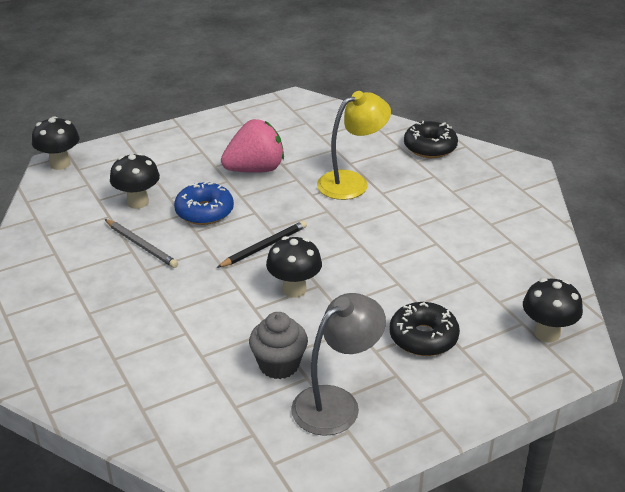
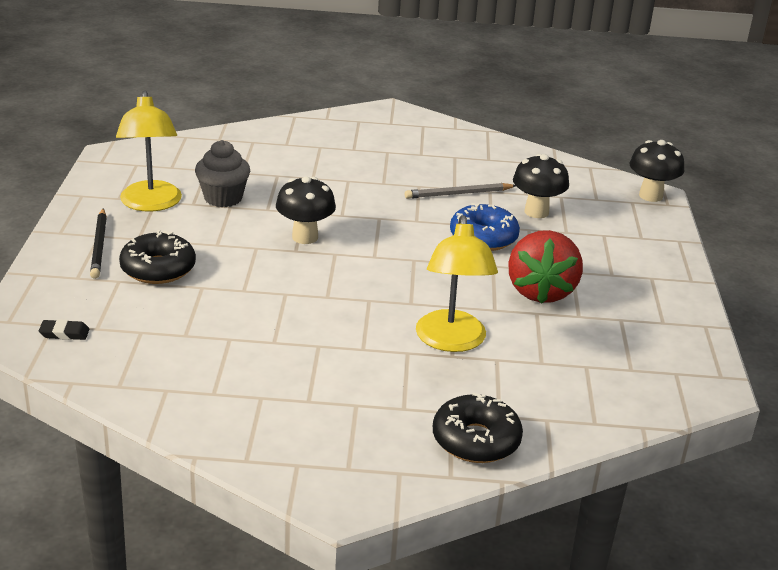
camera: 120 degrees right, 5 degrees down
(255, 169) = (541, 291): pink strawberry -> red strawberry
(264, 246) = (388, 246): black pencil -> black pencil (99, 246)
(336, 402) = (151, 204): grey lamp -> yellow lamp
(547, 333) = (64, 333): black mushroom -> black eraser

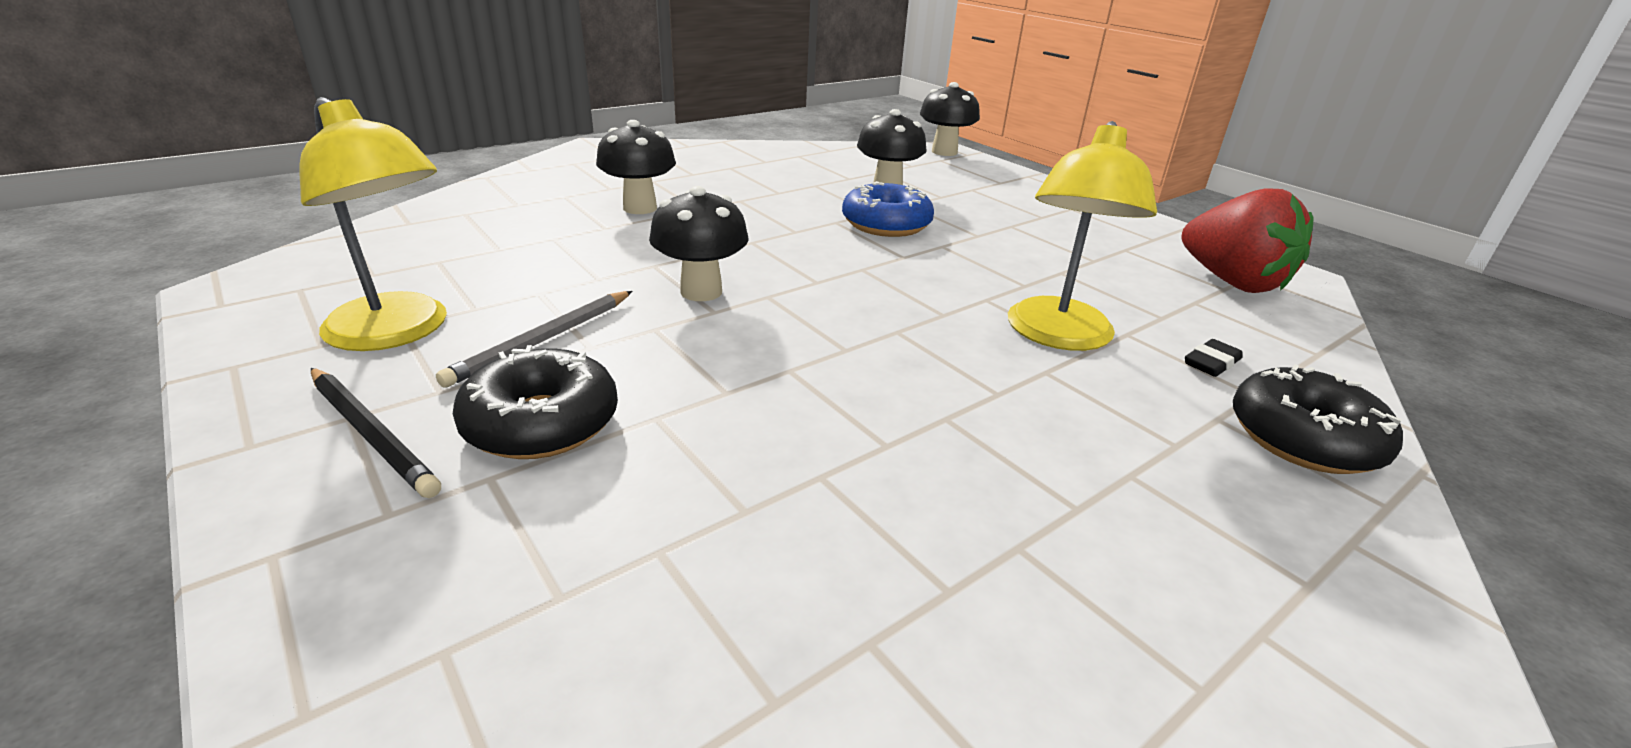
camera: 40 degrees left, 0 degrees up
(64, 333) = (497, 655): black eraser -> black eraser (1211, 363)
(223, 198) = (513, 286): grey cupcake -> none
(349, 171) = (640, 208): none -> black mushroom
(451, 341) = (1058, 336): yellow lamp -> yellow lamp turned 60 degrees clockwise
(458, 194) = (792, 195): grey pencil -> grey pencil (544, 340)
(541, 291) = (1025, 252): red strawberry -> red strawberry (1232, 282)

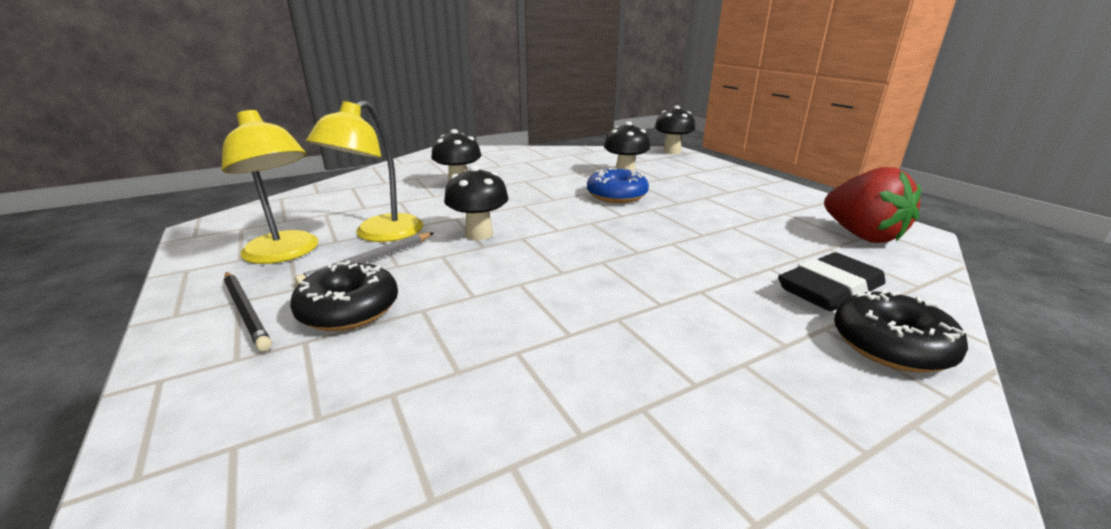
camera: 10 degrees right, 5 degrees down
(1058, 336) = (716, 268): yellow lamp -> yellow lamp (379, 234)
(1211, 363) = (830, 289): black eraser -> black eraser, size x2.21

